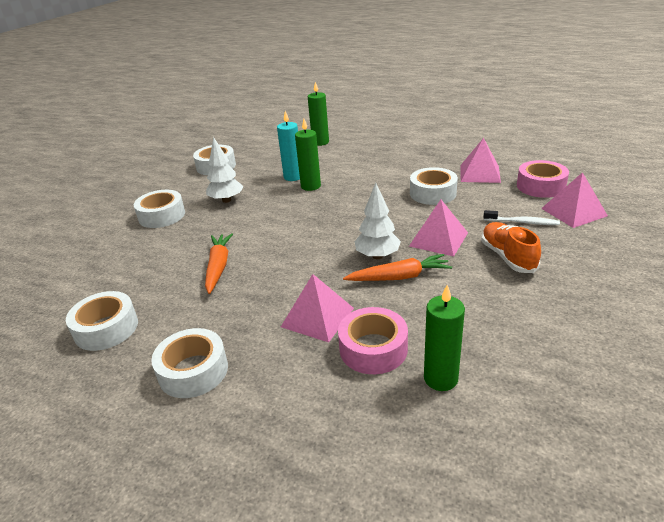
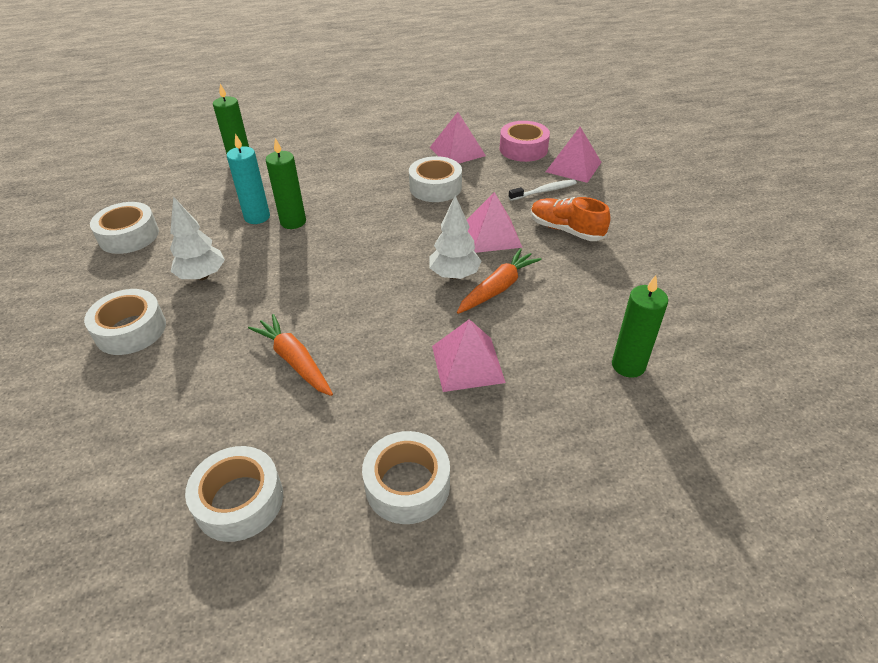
camera: 40 degrees left, 10 degrees up
(373, 349) = (550, 368): pink tape -> none

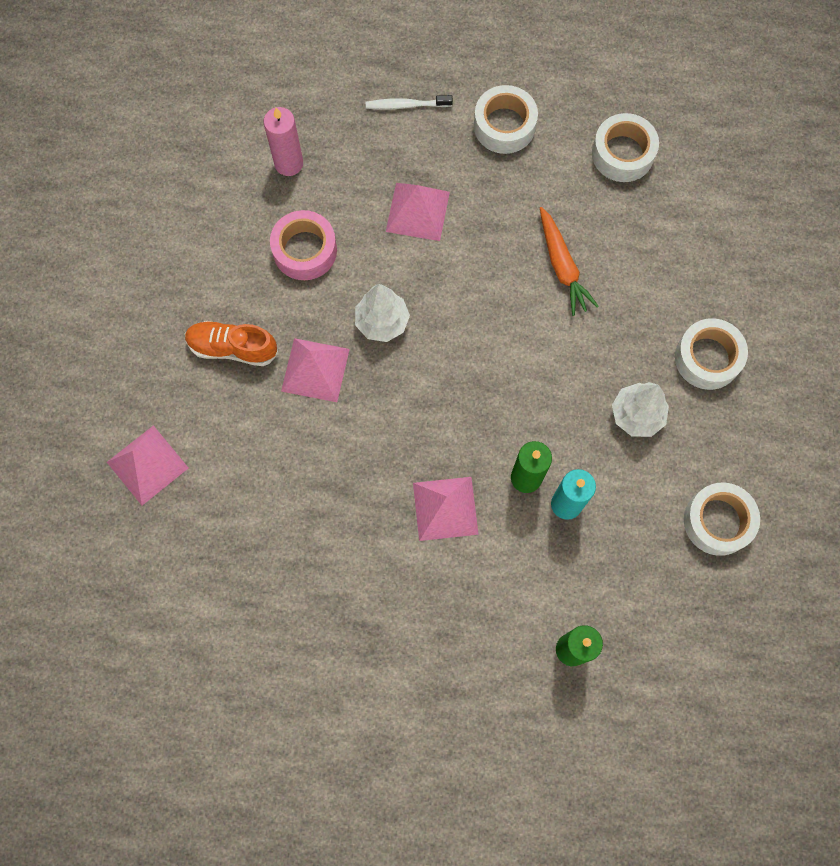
camera: 160 degrees left, 30 degrees up
(435, 187) = (337, 486): white tape -> none
(457, 151) = (273, 562): pink pyramid -> pink pyramid (445, 508)
(498, 288) = (349, 288): orange carrot -> none
(523, 149) = (184, 533): pink tape -> pink tape (305, 250)
(544, 191) = (213, 427): white toothbrush -> white toothbrush (406, 105)
(566, 230) = (233, 348): orange shoe -> orange shoe turned 135 degrees clockwise
(628, 365) = (289, 163): green candle -> pink candle

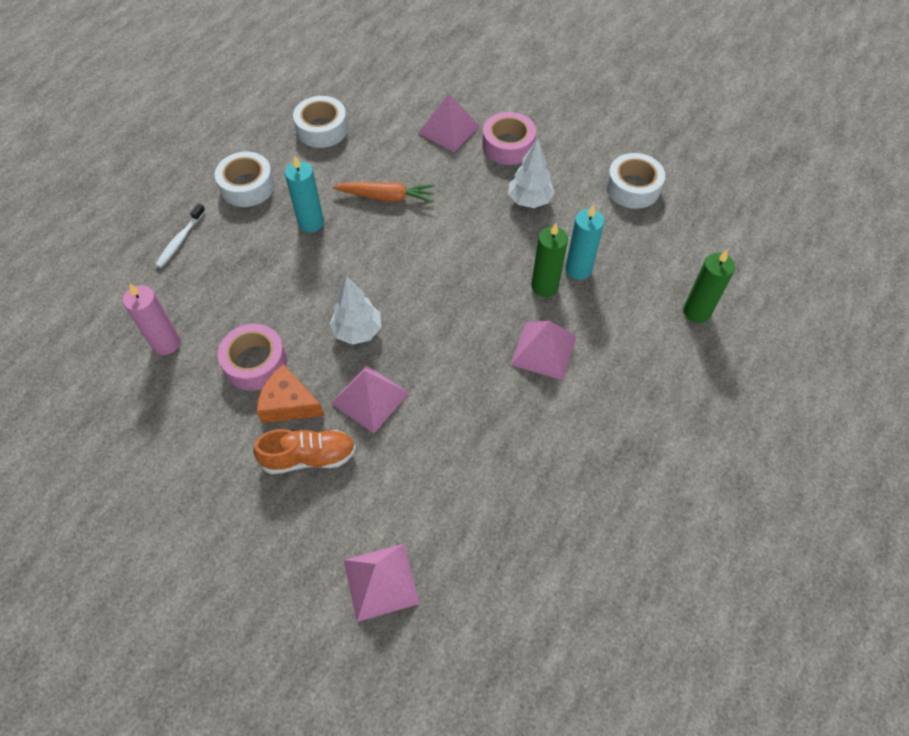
camera: 65 degrees left, 15 degrees down
(233, 348) = (309, 457): orange shoe -> orange shoe turned 135 degrees counterclockwise
(277, 302) = (289, 403): none -> orange cheese
(417, 211) = (277, 269): pink pyramid -> pink pyramid (449, 129)
(489, 211) = (311, 223): none -> turquoise candle
(707, 358) = (508, 145): white tape -> pink tape

